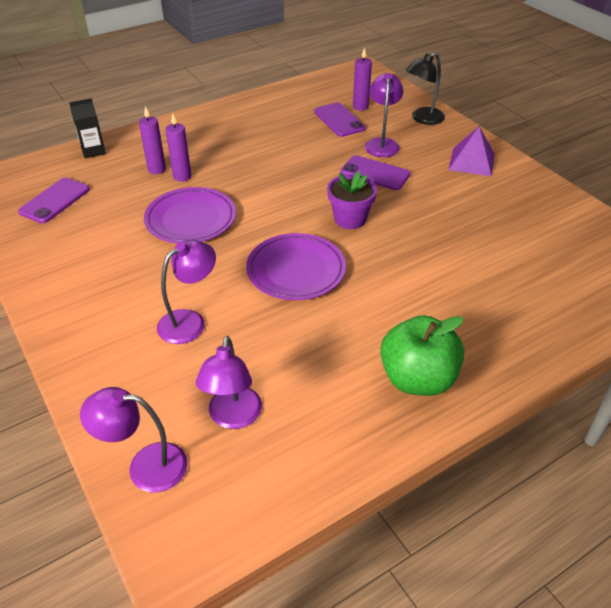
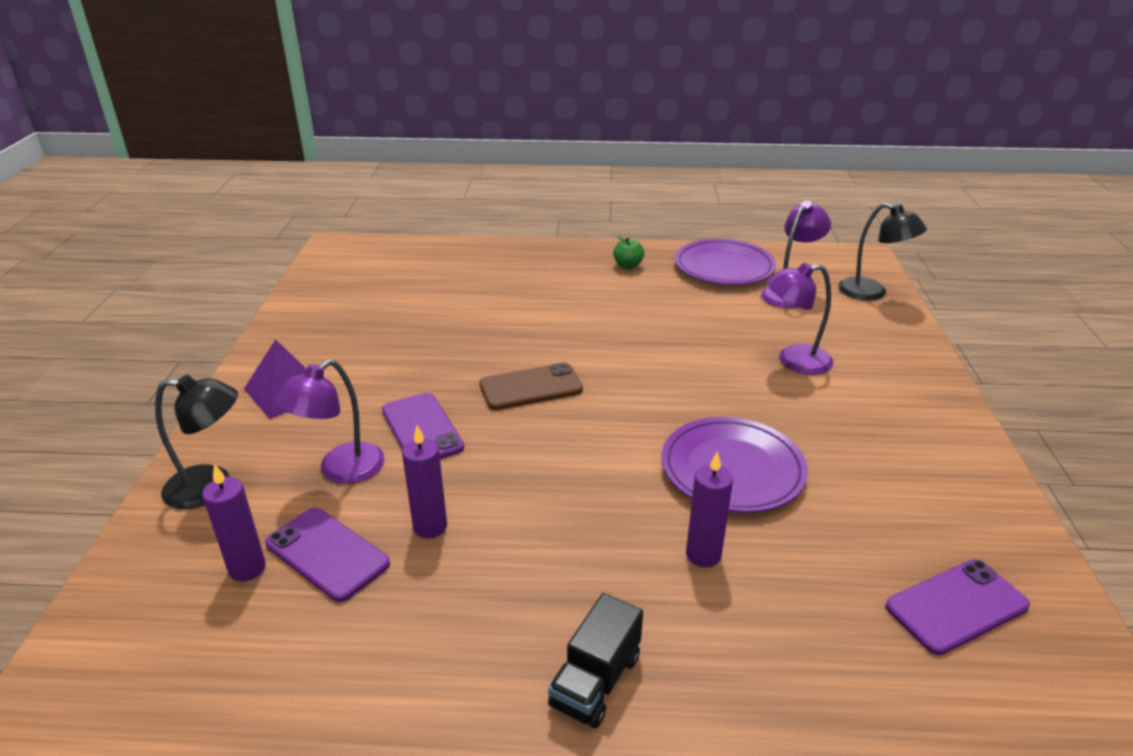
camera: 145 degrees left, 10 degrees down
(93, 151) = (862, 723): black carton -> none
(145, 466) = (872, 293): purple lamp -> black lamp
(157, 169) = (741, 595): purple candle -> purple candle (430, 527)
(197, 128) = (596, 681): none -> black truck
(296, 270) = (649, 362): purple plate -> purple plate (724, 267)
(339, 120) = (327, 554): purple phone -> purple phone turned 60 degrees counterclockwise
(350, 219) = (531, 387): purple flower pot -> brown phone
(417, 379) = (628, 266): green apple -> green apple, size x0.45

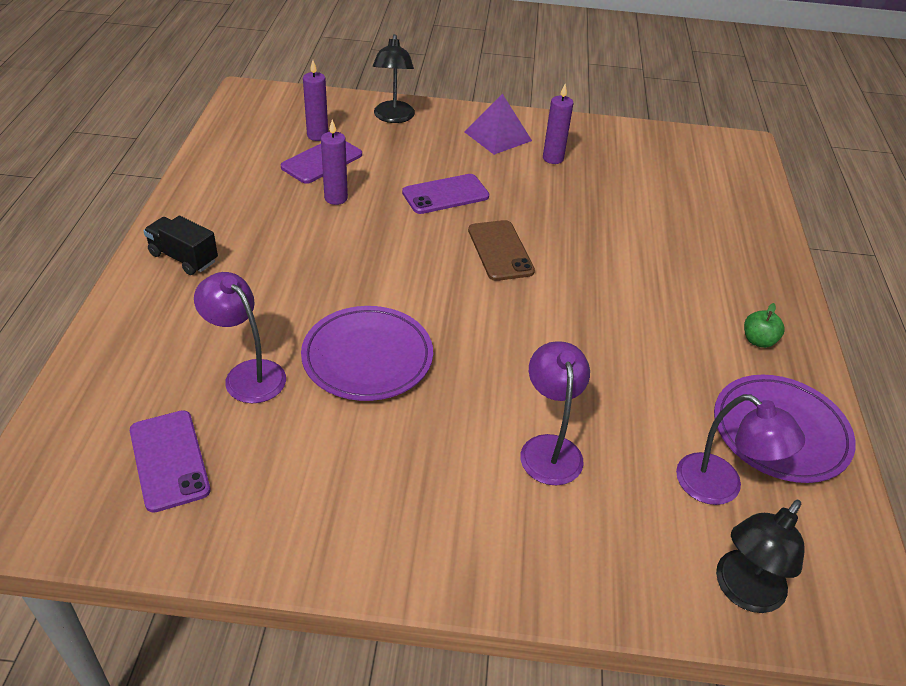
camera: 90 degrees right, 10 degrees up
(341, 470) = (401, 162): purple lamp -> purple lamp (247, 374)
(703, 555) = (272, 322): purple candle -> purple candle (553, 158)

